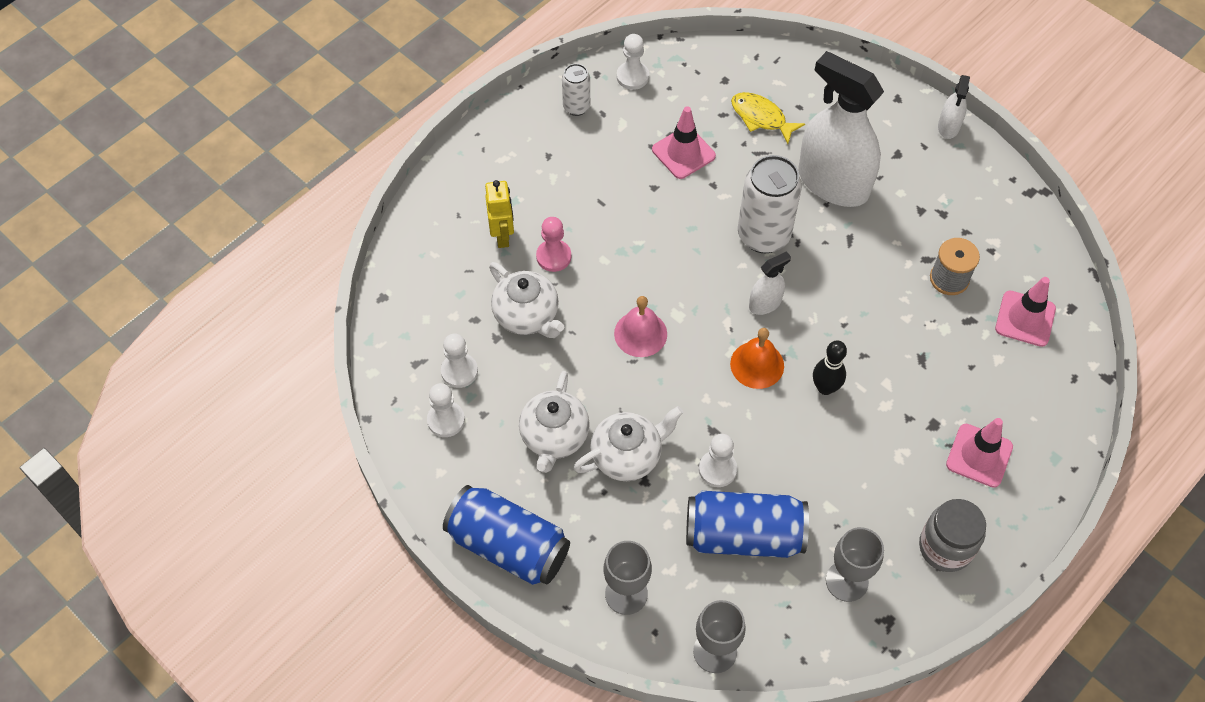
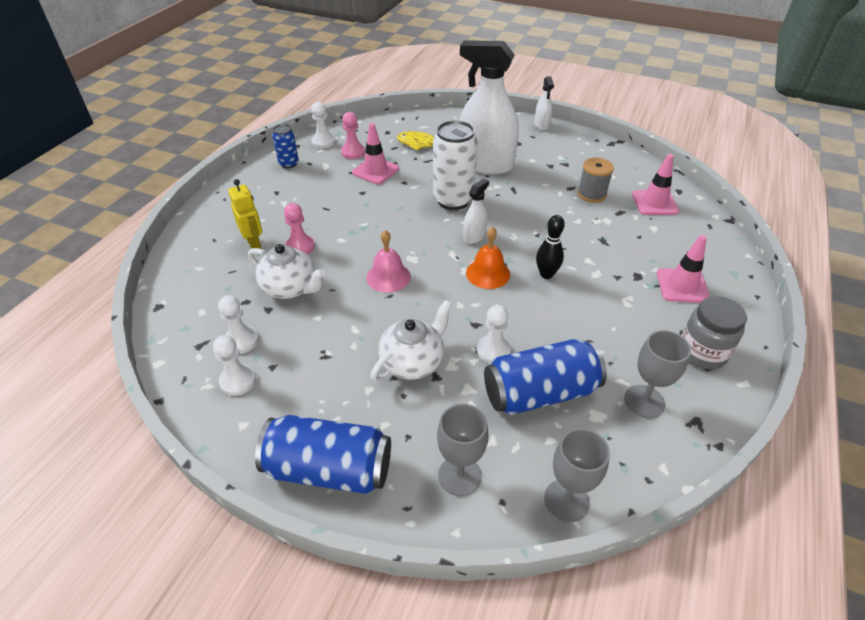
camera: 20 degrees left, 15 degrees down
(554, 437) = (343, 366): white teapot -> none
(576, 107) = (289, 164): white can -> blue can
(665, 108) = (353, 152): none -> pink pawn

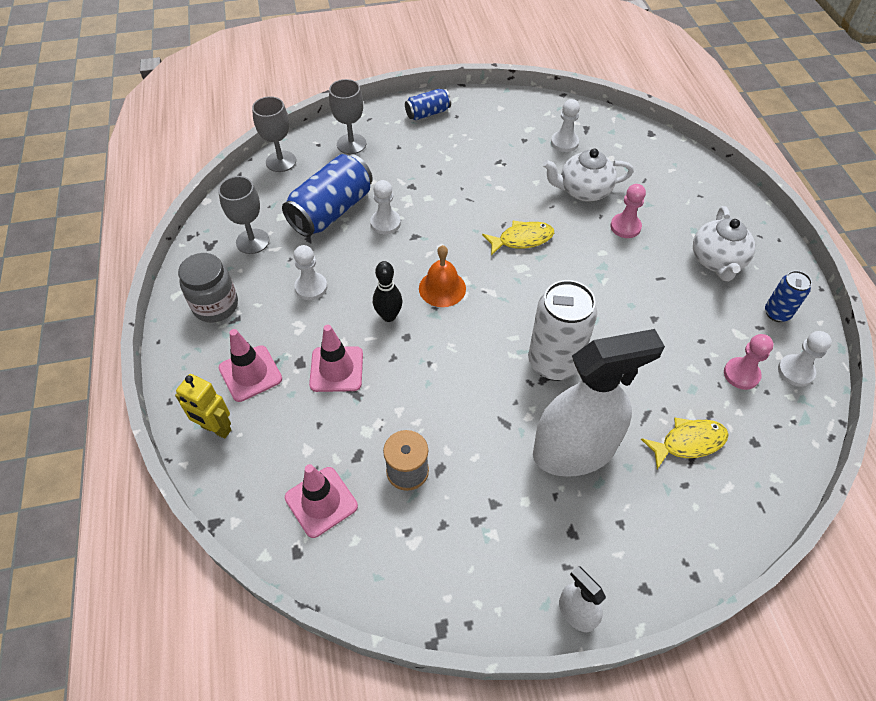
camera: 145 degrees right, 10 degrees up
(238, 381) = (533, 123): white pawn -> white pawn (311, 287)
(254, 244) = (664, 209): yellow robot -> yellow robot (216, 429)
(329, 469) = (428, 113): blue can -> blue can, size x0.54
(375, 171) = (680, 358): pink traffic cone -> pink traffic cone (336, 369)
(388, 277) = (522, 239): pink bell -> yellow fish
(413, 362) = (436, 187): white teapot -> white teapot (717, 261)
(474, 236) = (489, 324): white spray bottle -> none

